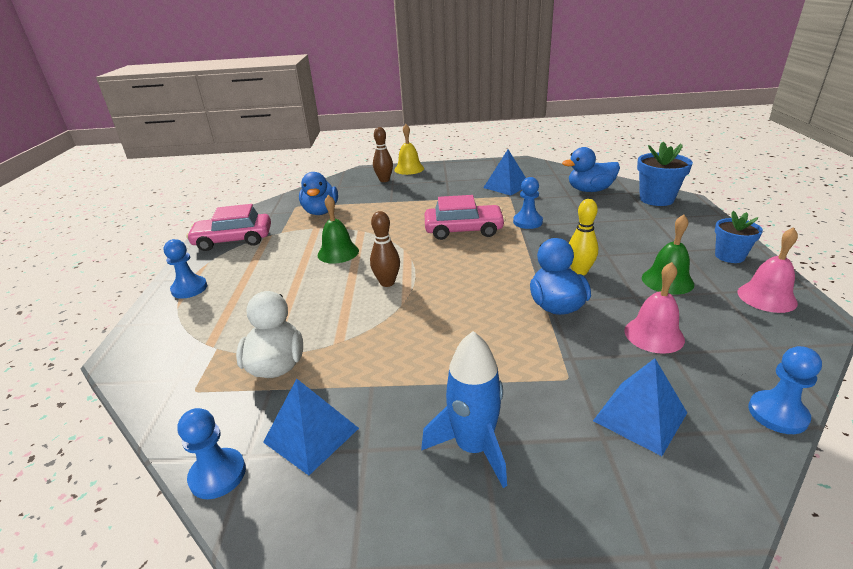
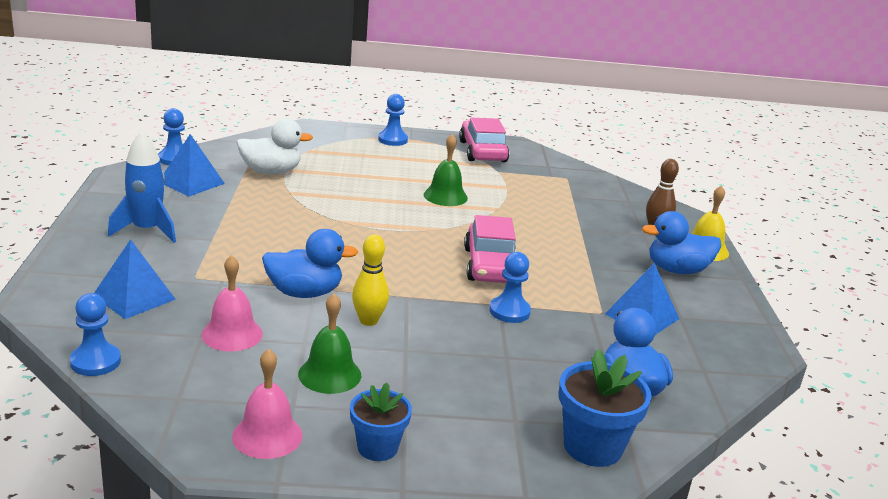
camera: 85 degrees right, 5 degrees down
(321, 212) = (549, 190): blue duck -> blue duck (677, 270)
(387, 283) = (377, 216): brown bowling pin -> none

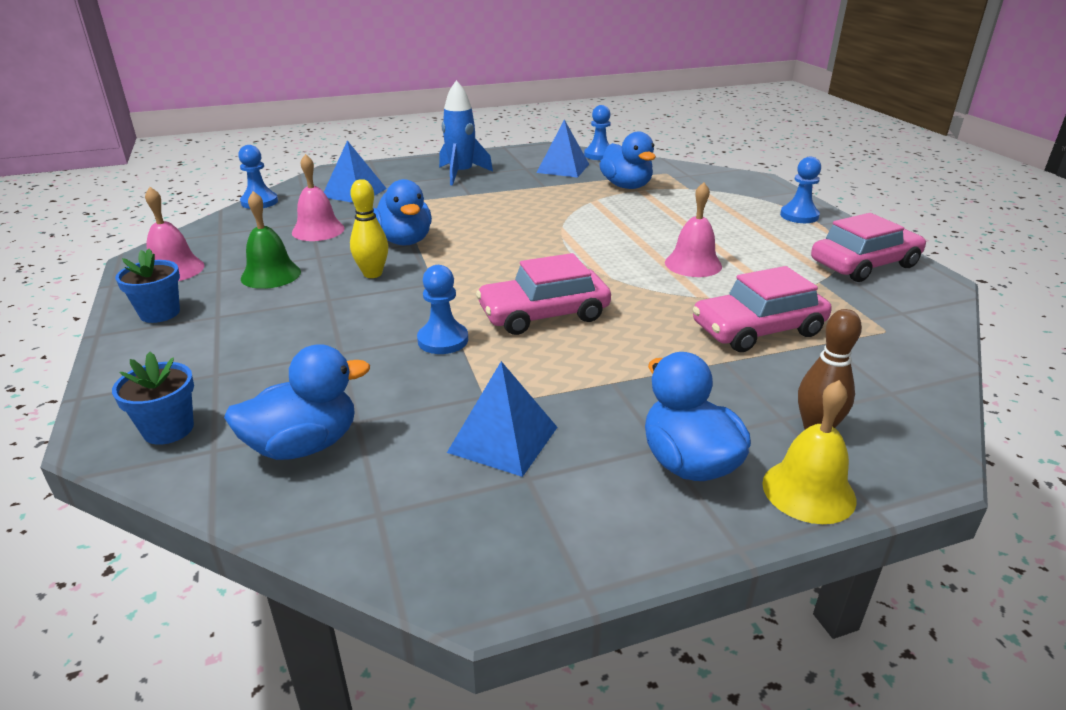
camera: 75 degrees right, 5 degrees up
(271, 172) = (626, 186): white duck -> blue duck
(445, 196) = (693, 264): green bell -> pink bell
(548, 208) = (758, 329): none -> pink car
(592, 447) = (168, 429): blue flower pot -> blue flower pot, size x0.66

